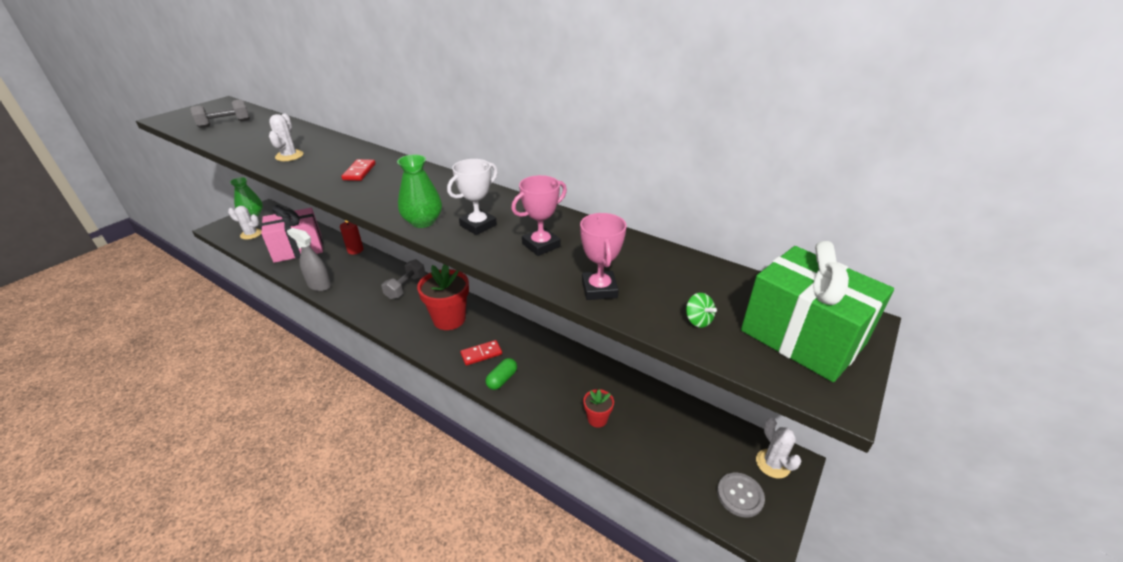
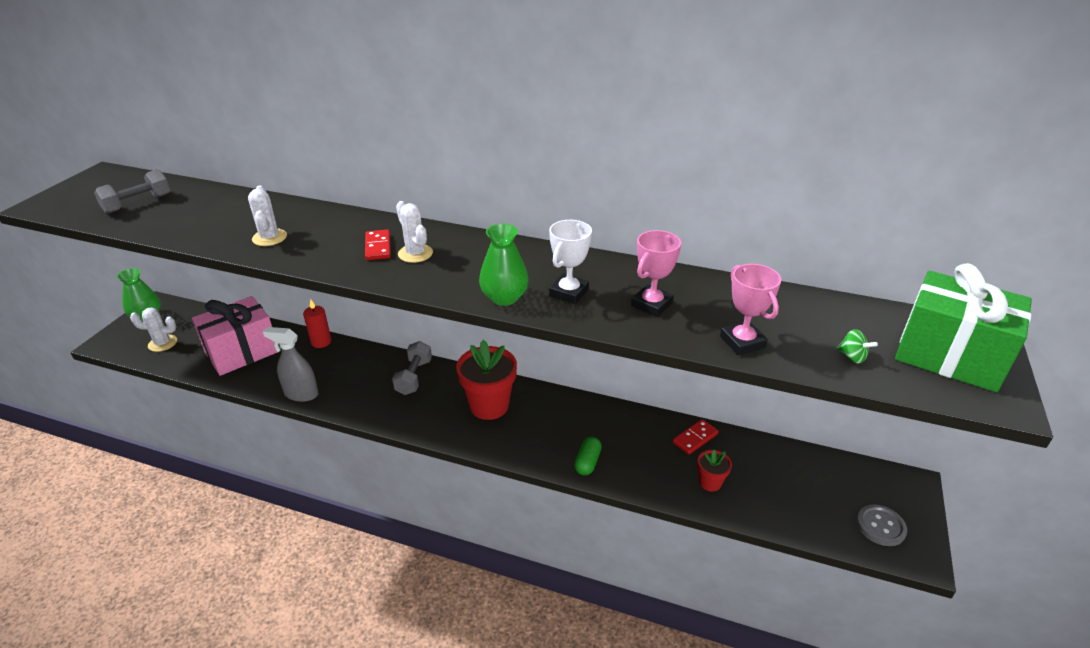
camera: 15 degrees left, 0 degrees up
(481, 354) = (549, 439): red domino -> red domino (695, 438)
(773, 463) = (896, 489): white cactus -> white cactus (415, 253)

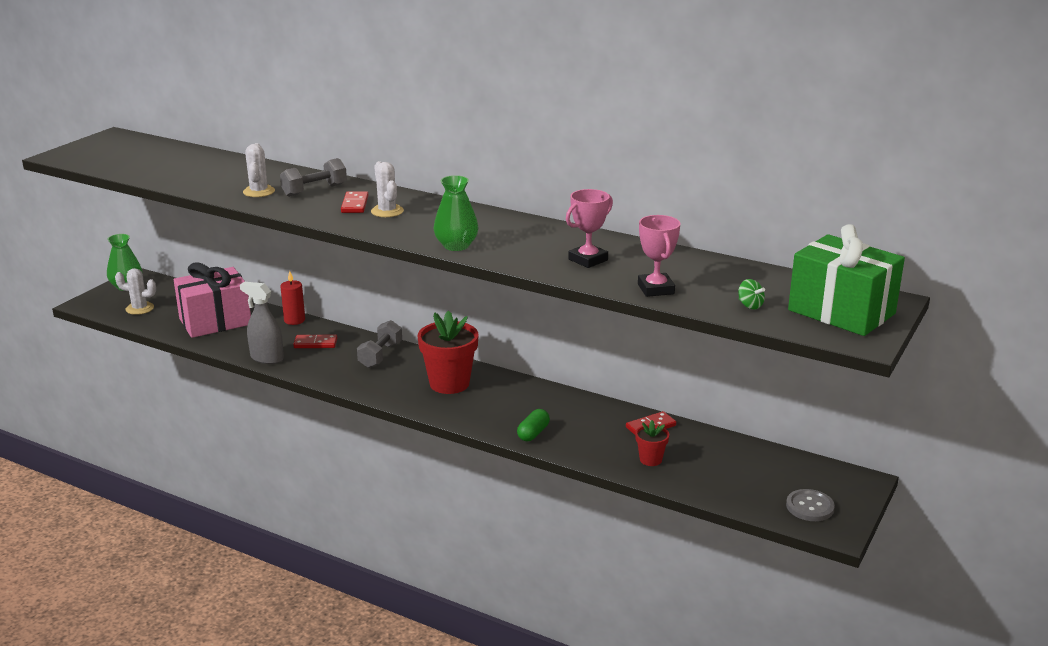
camera: 10 degrees right, 10 degrees down
(138, 204) = (145, 160): grey dumbbell -> grey dumbbell (314, 190)
(347, 369) = (315, 343): none -> red domino
(569, 292) = (516, 247): white trophy -> none

